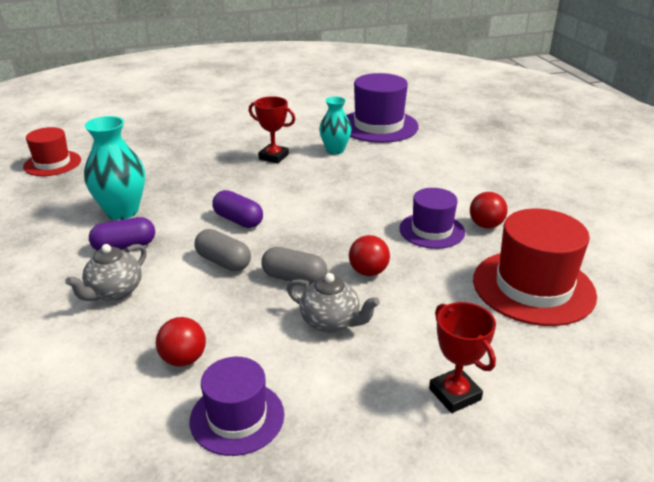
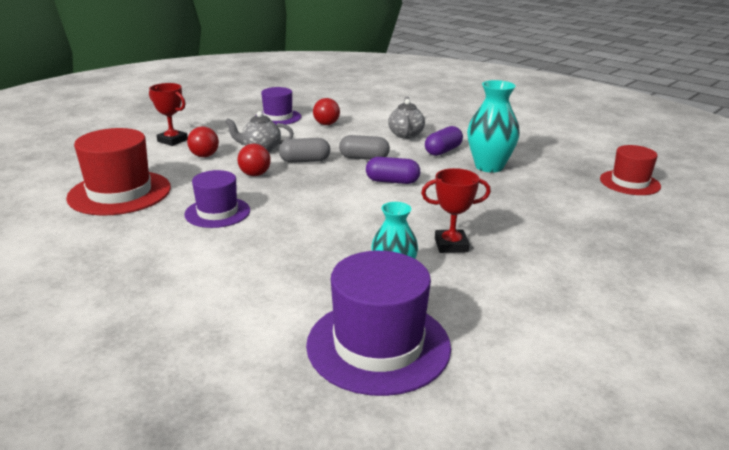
camera: 150 degrees right, 5 degrees down
(485, 225) = (164, 229): red ball -> red ball (204, 156)

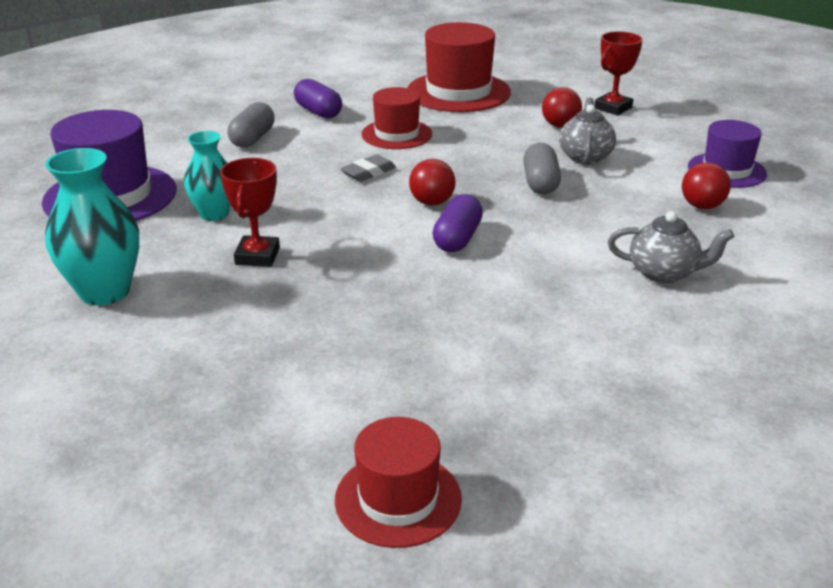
camera: 100 degrees right, 5 degrees up
(217, 212) = (396, 134): purple hat -> red hat
(255, 174) = (496, 152): red ball -> red ball (432, 202)
(297, 217) = (368, 172): none -> grey eraser
(364, 158) = (549, 225): grey capsule -> grey capsule (253, 138)
(443, 151) = (581, 299): purple capsule -> purple capsule (318, 112)
(489, 166) = (504, 335): turquoise vase -> turquoise vase (105, 291)

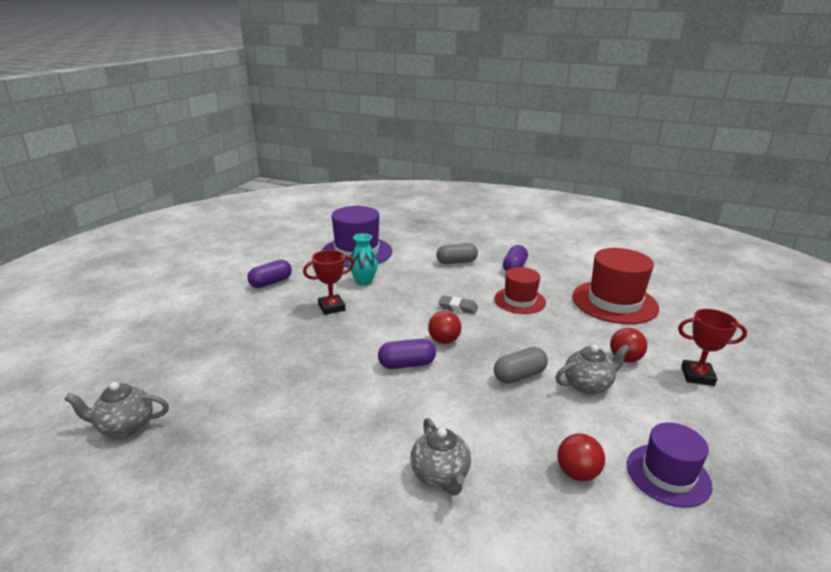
camera: 60 degrees right, 5 degrees down
(105, 291) = (271, 282): turquoise vase -> purple capsule
(398, 499) = (125, 426): red hat -> grey teapot

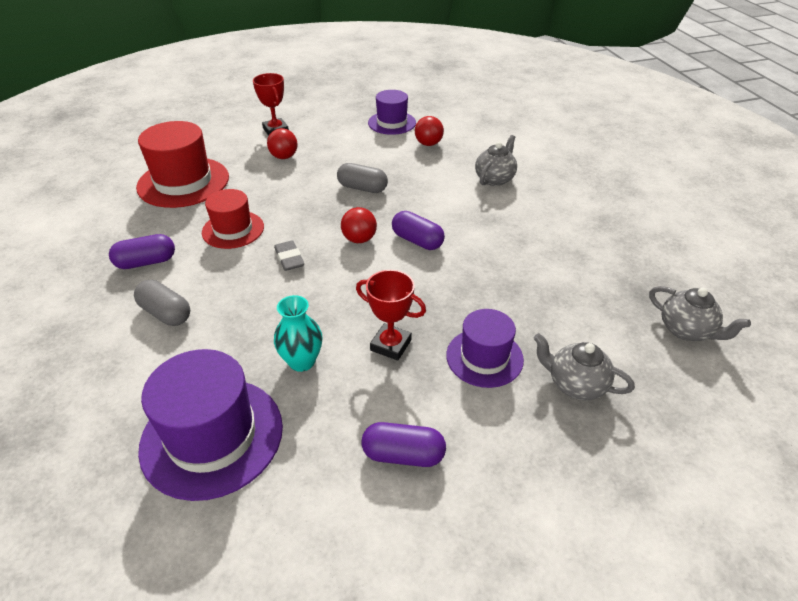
camera: 130 degrees left, 15 degrees up
(271, 330) = (484, 357): none -> purple hat
(588, 385) = (338, 161): grey teapot -> grey teapot (575, 384)

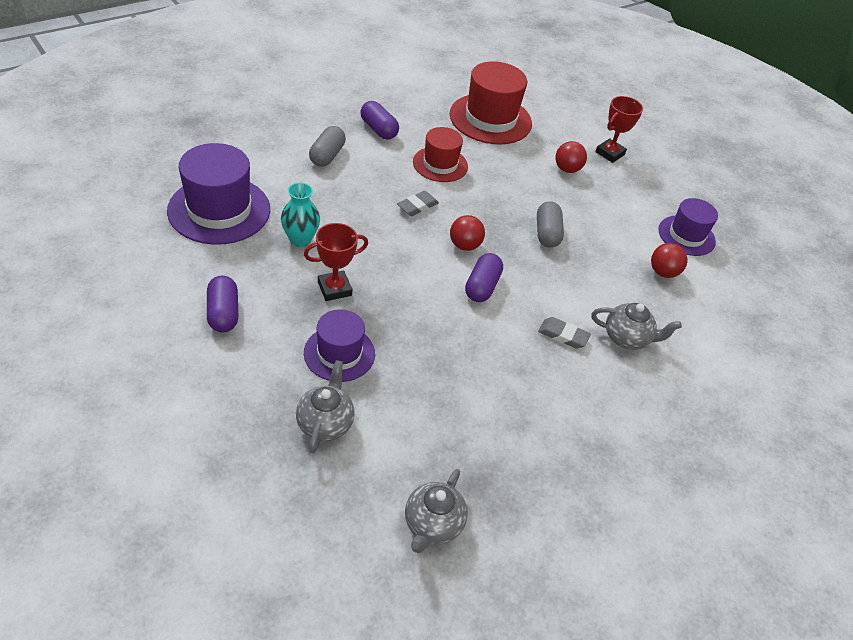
camera: 65 degrees right, 5 degrees up
(391, 345) = (334, 289): red trophy -> red trophy turned 60 degrees clockwise
(486, 209) = (563, 335): none -> grey eraser

